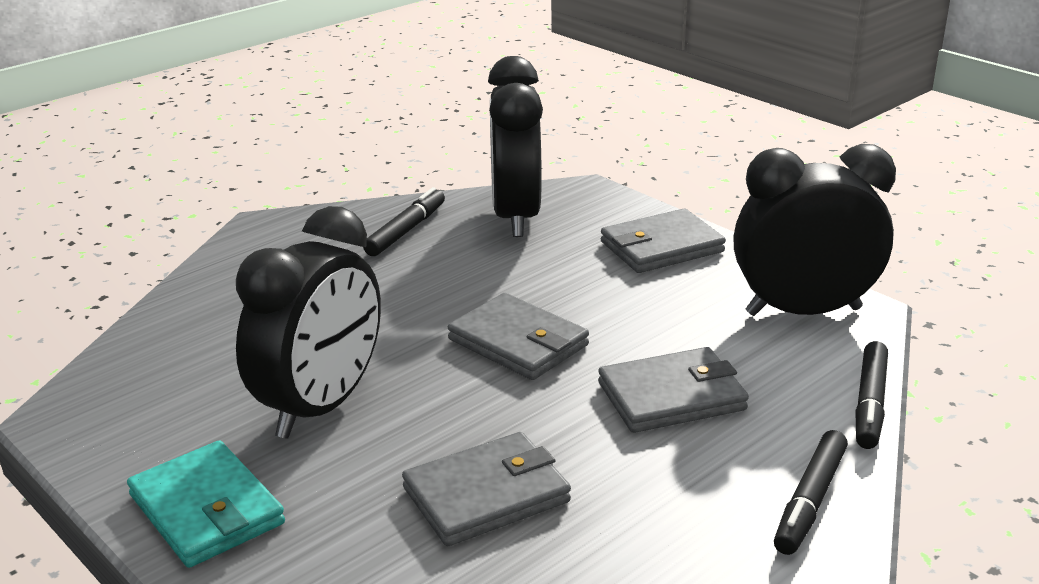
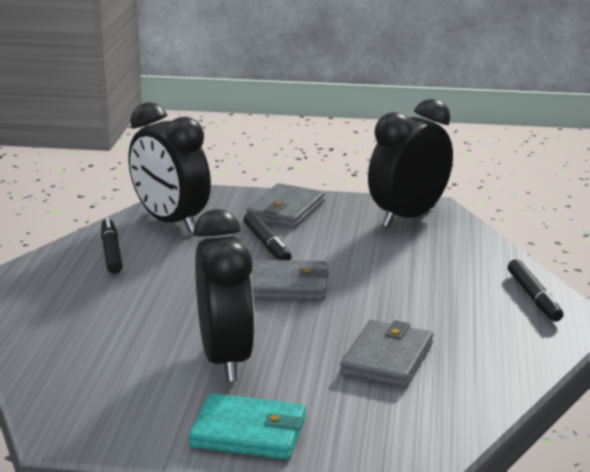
camera: 40 degrees left, 5 degrees down
(672, 396) = (406, 279): grey wallet -> none
(870, 404) = (499, 247): black marker -> black marker (267, 244)

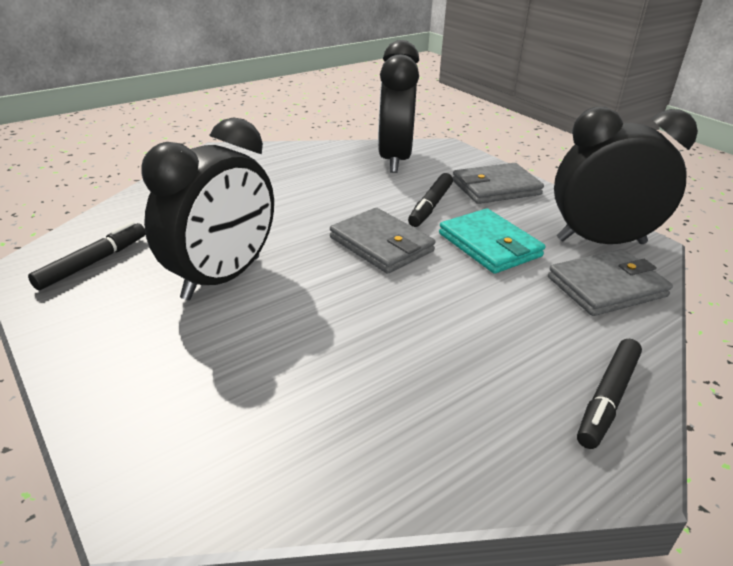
camera: 45 degrees right, 10 degrees up
(111, 252) = (316, 162): black marker -> black marker (93, 262)
(249, 432) = (107, 352): turquoise wallet -> turquoise wallet (489, 245)
(387, 359) = (334, 363): grey wallet -> grey wallet (607, 287)

